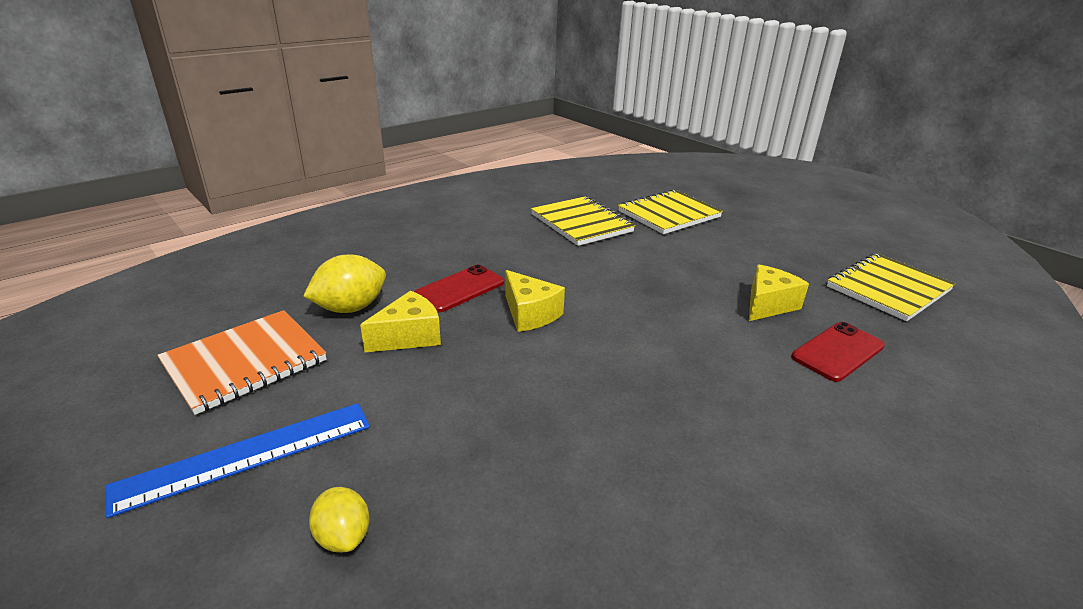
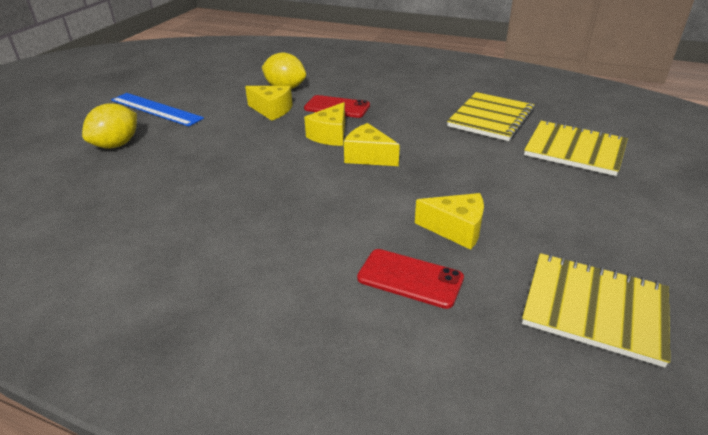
camera: 65 degrees right, 5 degrees up
(245, 362) = (218, 84): orange notebook -> none
(343, 536) = (116, 145): yellow lemon -> yellow lemon, size x1.62
(602, 306) = (368, 156): none -> yellow cheese

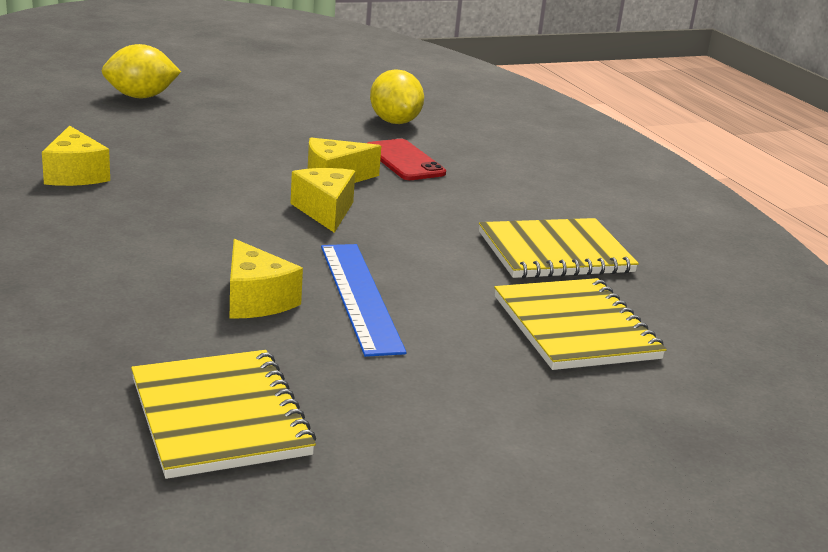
camera: 40 degrees right, 10 degrees down
(156, 109) = (232, 85): blue ruler -> blue ruler (359, 296)
(272, 110) = (332, 133): yellow cheese -> yellow cheese (75, 174)
(410, 278) = (130, 301): red phone -> none

